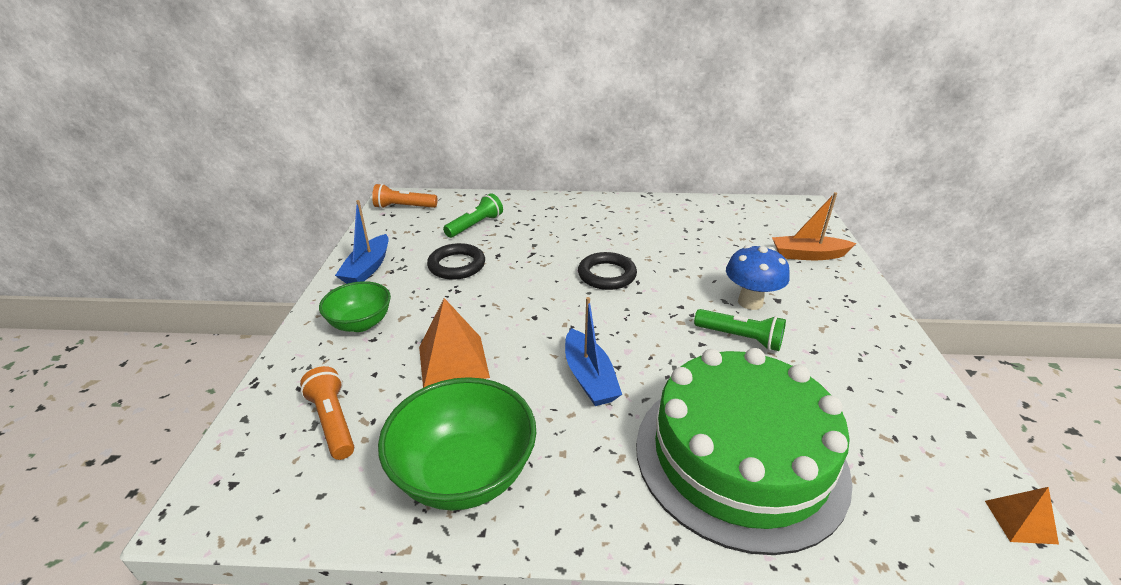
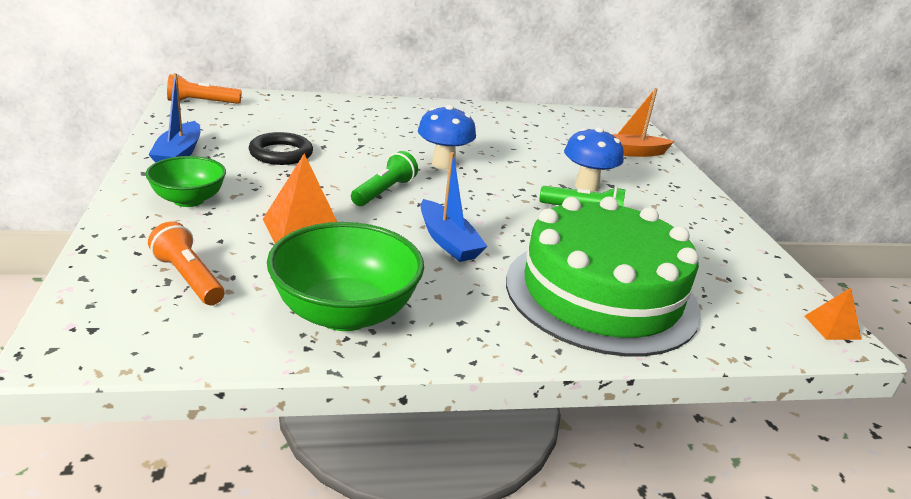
camera: 15 degrees left, 5 degrees down
(475, 225) = (290, 121): green flashlight -> green flashlight (384, 192)
(607, 275) = (443, 164): black ring -> blue mushroom

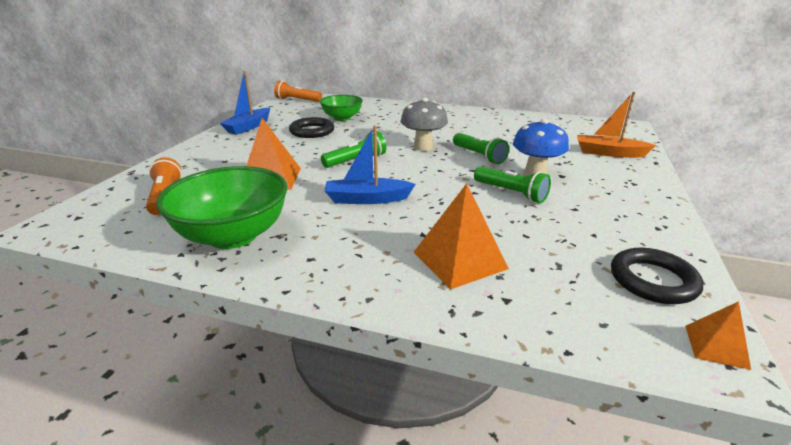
camera: 30 degrees right, 0 degrees up
(189, 200) = (222, 152): green bowl -> green bowl (342, 118)
(443, 164) = (423, 147): blue mushroom -> grey mushroom
(448, 241) = (367, 199): blue boat -> blue boat turned 90 degrees clockwise
(513, 170) = (479, 156): none -> green flashlight
(601, 294) = (459, 260): green cake -> orange pyramid
(758, 282) = (653, 280): none -> black ring

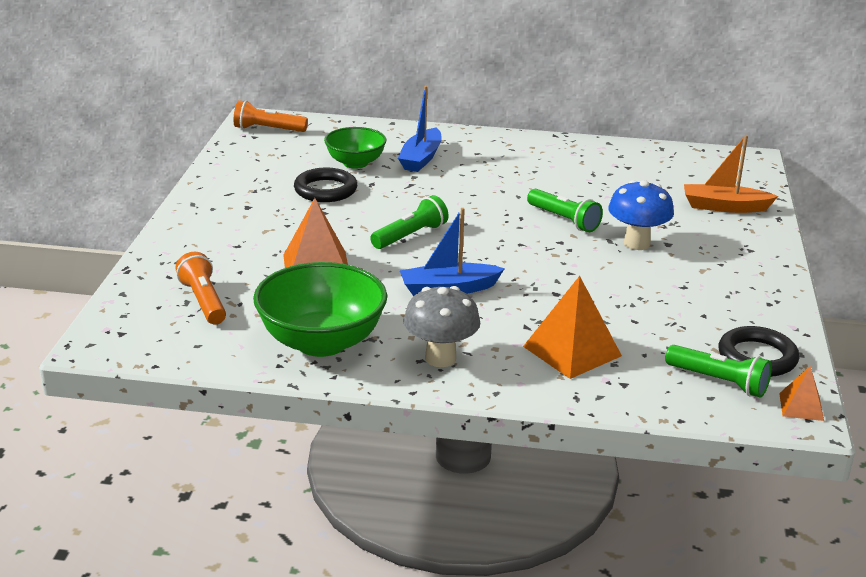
camera: 10 degrees left, 0 degrees up
(248, 127) = (229, 186): blue boat -> blue boat (421, 158)
(423, 147) = (489, 209): grey mushroom -> grey mushroom (440, 358)
(511, 193) = (612, 271): green flashlight -> green flashlight (719, 382)

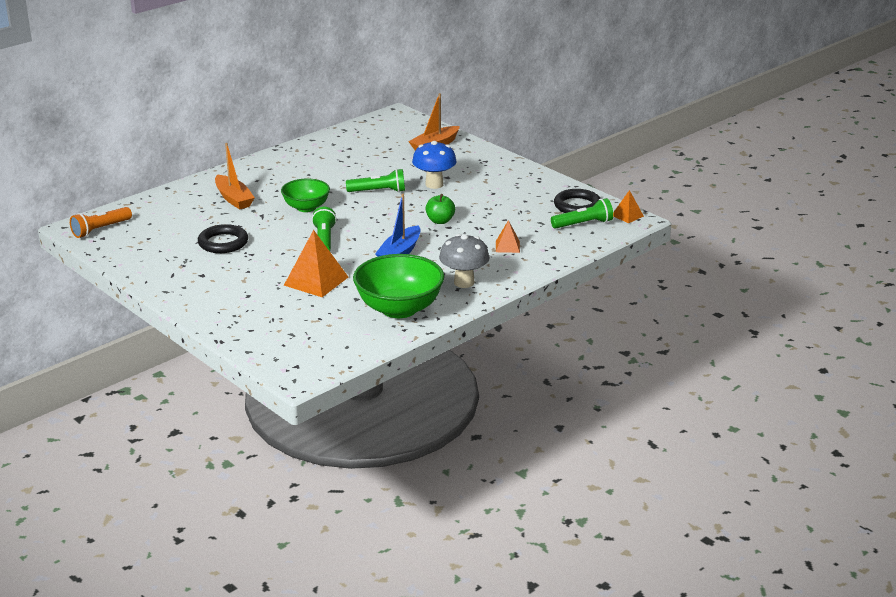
camera: 50 degrees left, 0 degrees up
(203, 301) = (300, 328): orange flashlight -> none
(355, 163) = (203, 220): green bowl -> green bowl (306, 207)
(421, 158) = (234, 199): blue boat -> orange boat
(560, 282) = (440, 221): none -> green apple
(572, 351) = (507, 246): orange pyramid -> orange pyramid, size x0.54

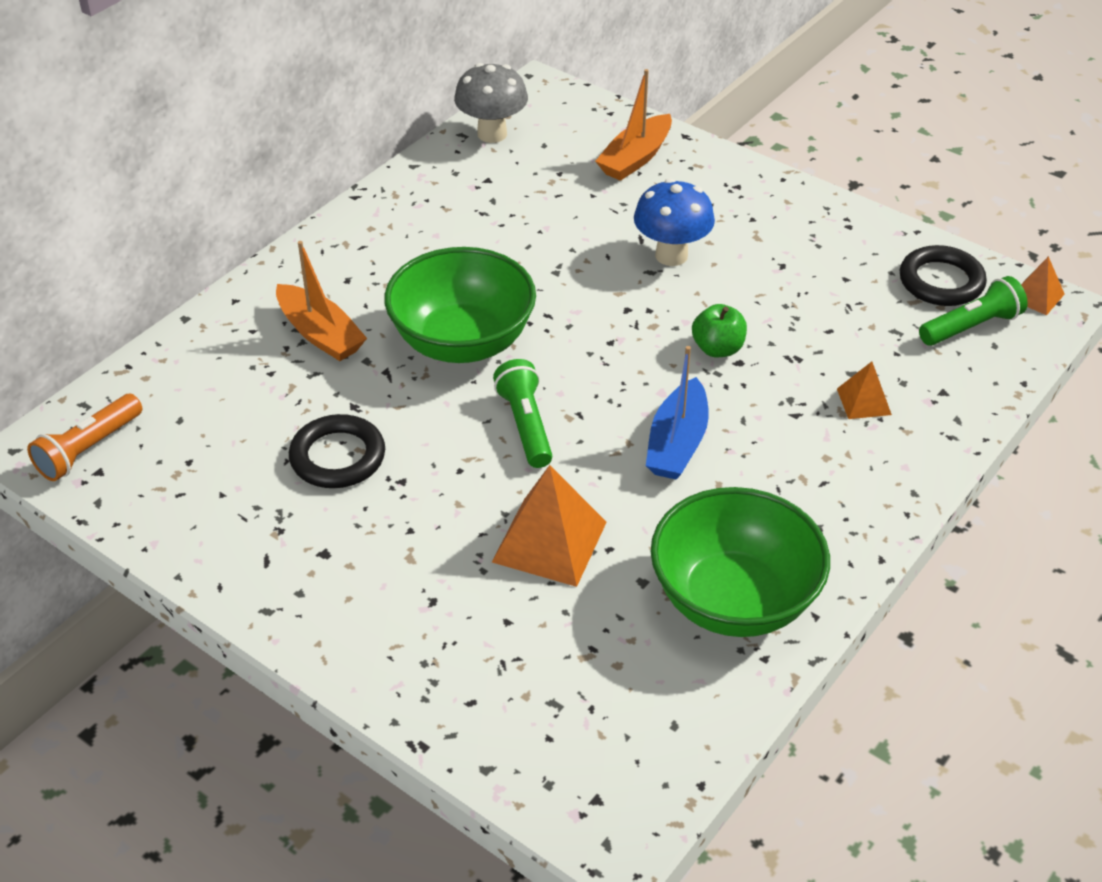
camera: 10 degrees left, 15 degrees up
(306, 207) = (462, 342): green bowl -> green bowl, size x1.63
(378, 191) = (579, 284): green flashlight -> none
(464, 282) = (824, 509): grey mushroom -> grey mushroom (492, 134)

